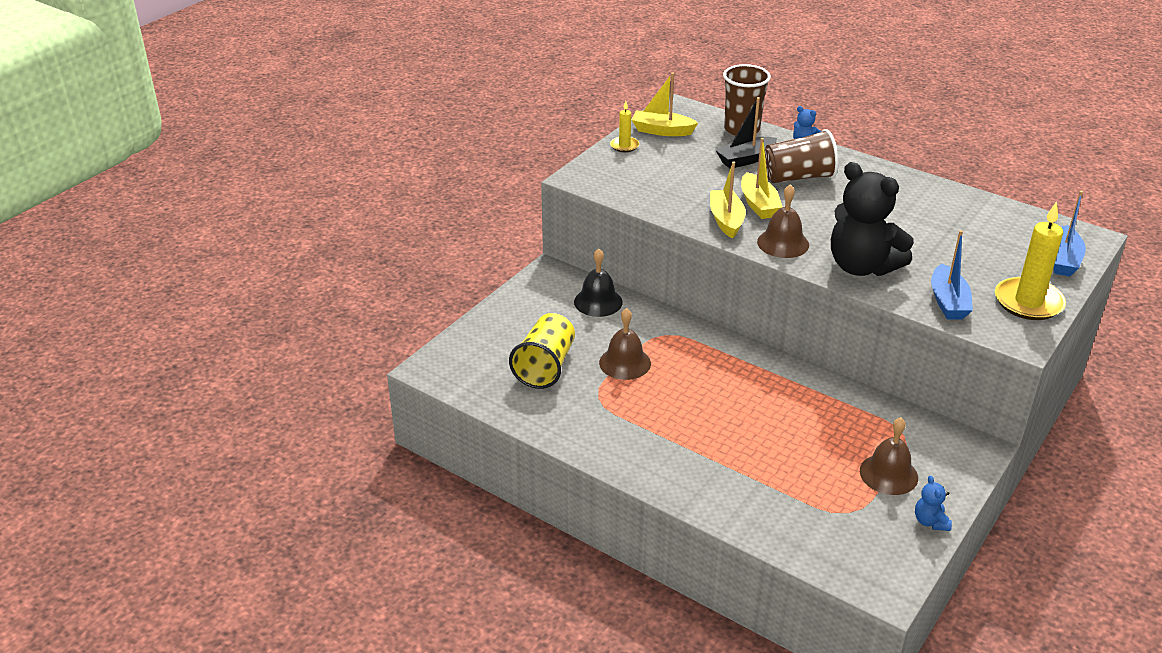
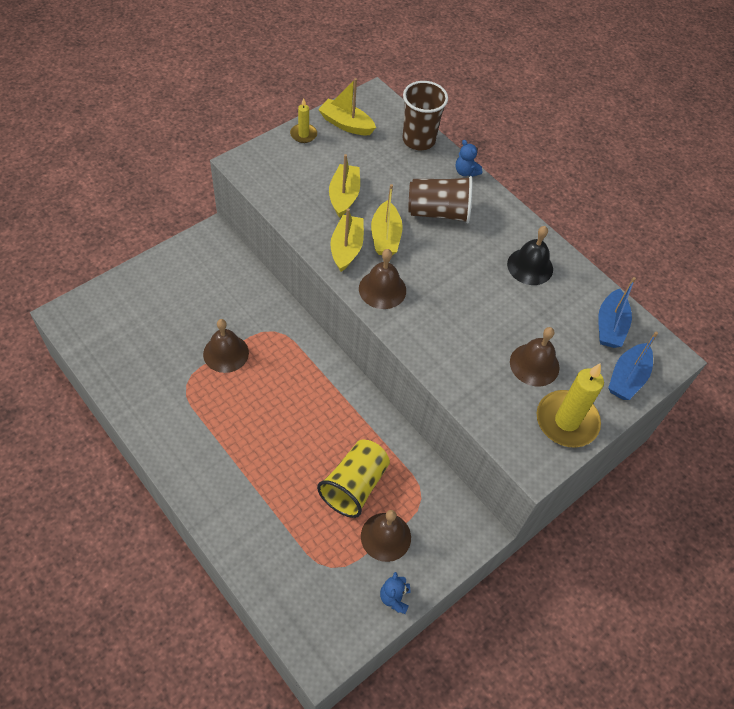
camera: 10 degrees right, 20 degrees up
(545, 366) = (159, 339): yellow cup -> yellow cup (354, 485)
(598, 302) = (236, 280): black bell -> black bell (530, 266)
(697, 183) = (344, 196): none -> yellow boat
(746, 159) = (403, 178): black boat -> none
(862, 266) = (438, 336): black teddy bear -> none
(948, 302) = (493, 400): blue boat -> blue boat (610, 326)
(968, 268) = (534, 364): none -> brown bell

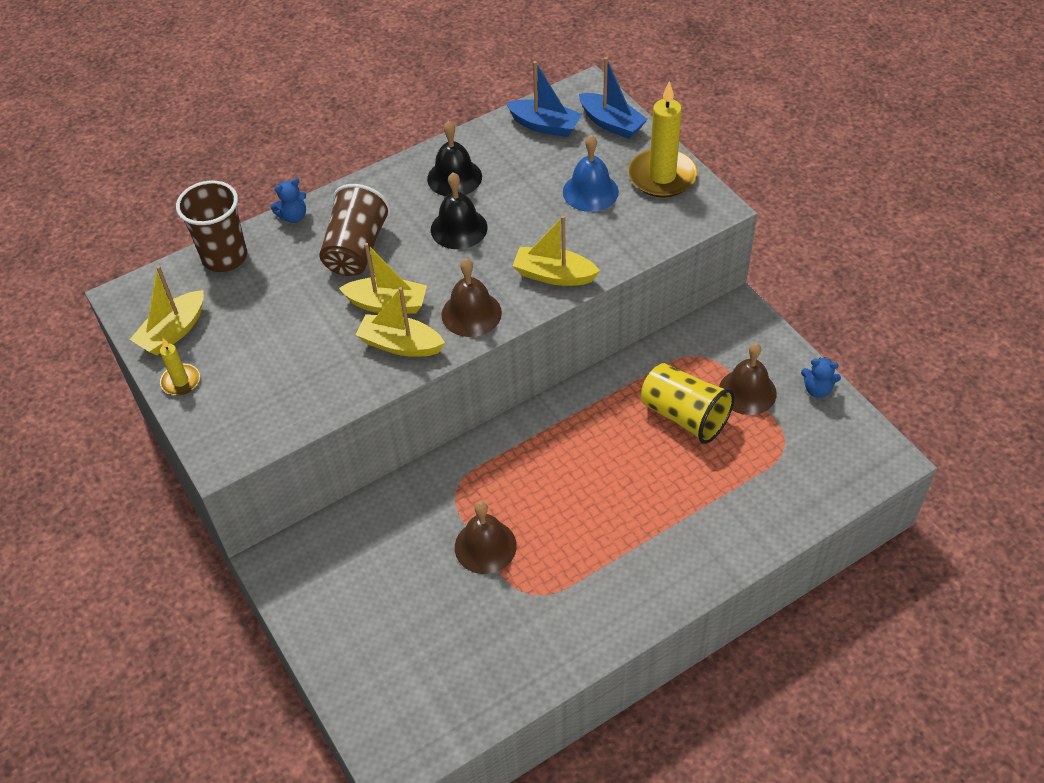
camera: 75 degrees left, 5 degrees down
(344, 196) = (309, 342): yellow boat -> yellow boat (554, 275)
(472, 274) = (459, 228): none -> black bell
(534, 364) = (590, 192): brown bell -> blue bell

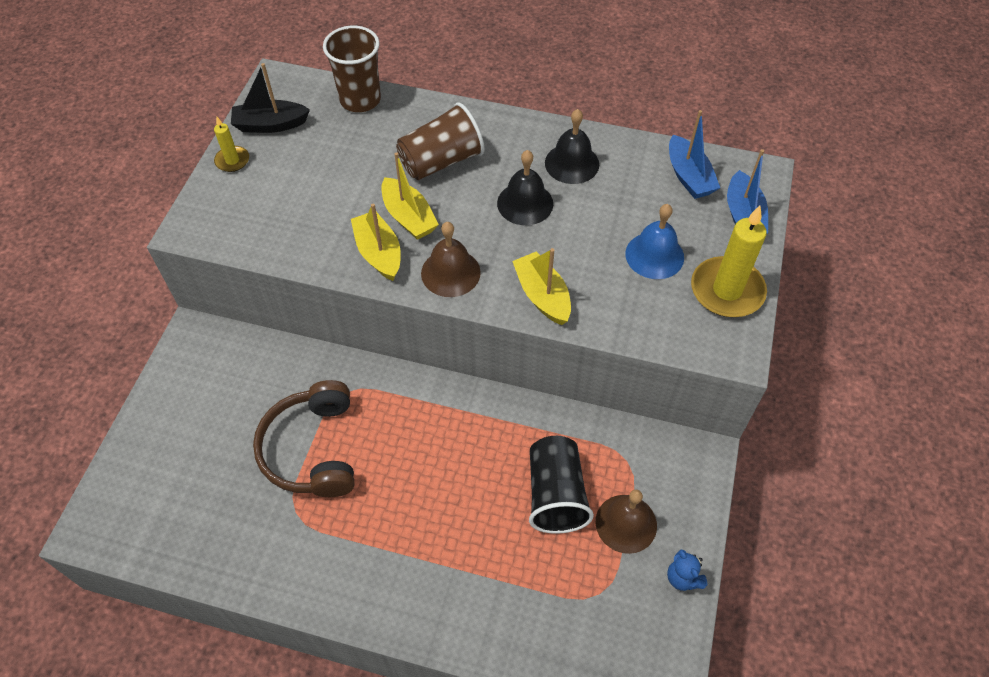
camera: 45 degrees right, 5 degrees up
(173, 332) = (270, 125): yellow boat -> black boat
(293, 216) = (434, 106): blue teddy bear -> none
(485, 546) = (312, 449): brown bell -> brown headphones
(684, 416) = (555, 494): yellow cup -> black cup

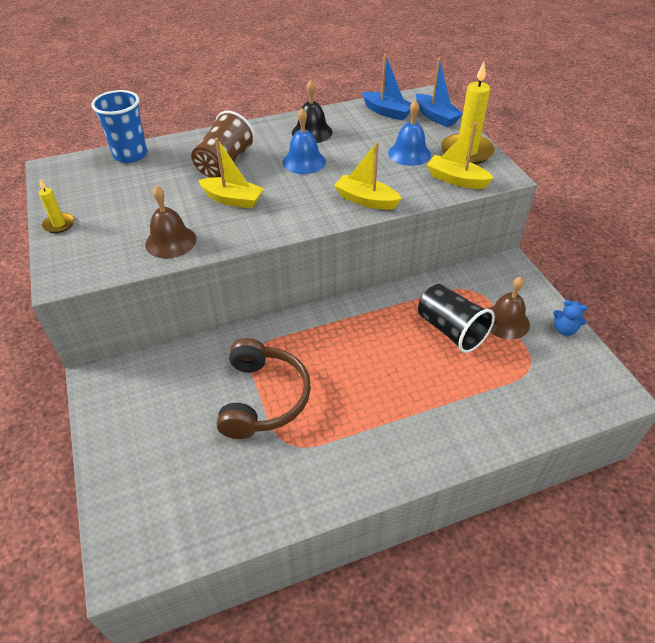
camera: 35 degrees left, 10 degrees down
(270, 125) = (71, 193): black boat -> none
(312, 449) = (263, 398): brown headphones -> brown headphones turned 135 degrees counterclockwise
(360, 100) = (130, 155): brown cup -> blue cup
(379, 253) = (232, 227): yellow boat -> yellow boat (456, 180)
(450, 272) = (294, 215): brown bell -> brown bell (170, 241)
(525, 203) = (304, 161): black bell -> blue bell

